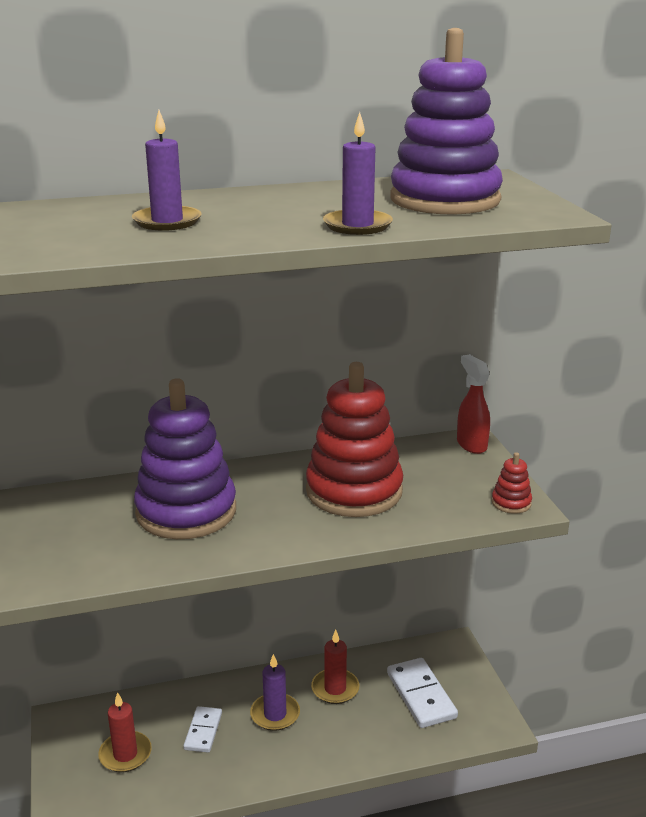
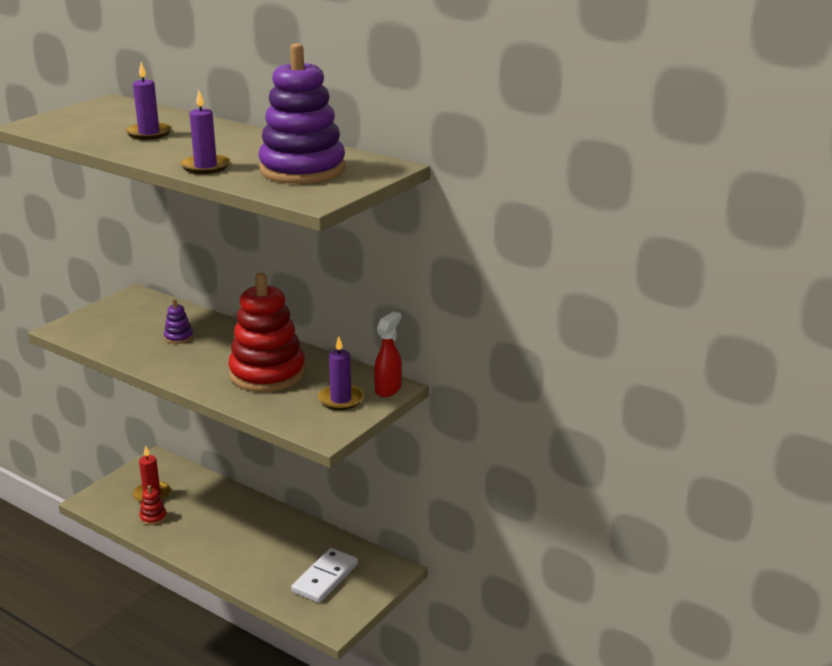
camera: 50 degrees right, 0 degrees up
(186, 511) = (178, 337): purple stacking toy -> purple stacking toy, size x0.40
(203, 731) = (198, 510): white domino -> none
(275, 714) = (240, 528): purple candle -> purple candle (341, 400)
(335, 689) = (290, 540): red candle -> none
(511, 503) = (324, 428): red stacking toy -> red stacking toy (153, 517)

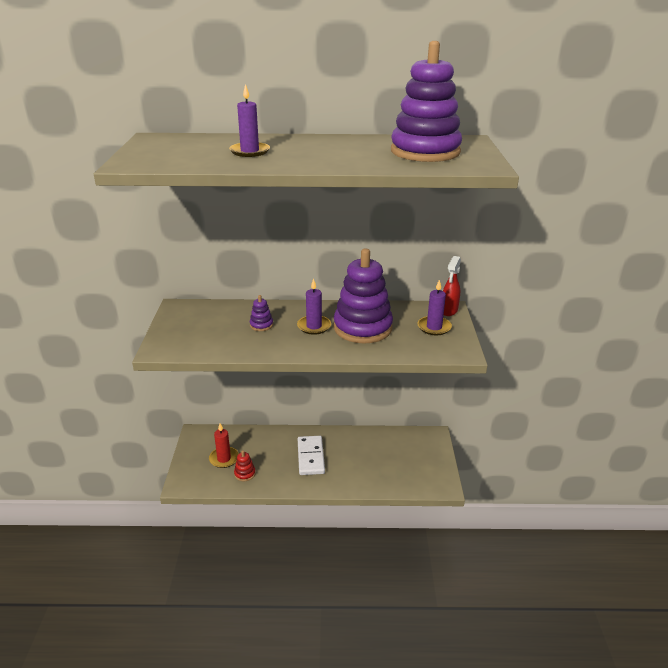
camera: 35 degrees left, 5 degrees up
(205, 167) = (356, 163): purple candle -> purple candle (314, 326)
(267, 374) = (362, 328): red stacking toy -> purple stacking toy
(325, 578) = (402, 460): white domino -> white domino (310, 457)
(388, 389) = (449, 311): red spray bottle -> red spray bottle turned 150 degrees counterclockwise

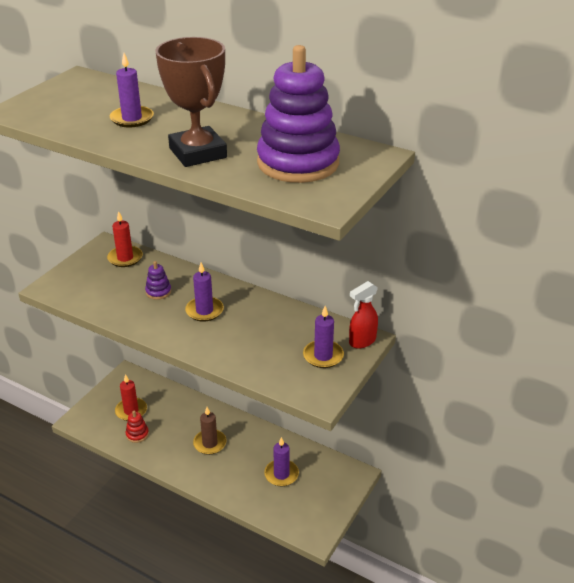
camera: 30 degrees right, 5 degrees up
(205, 311) = (125, 258): none -> red candle
(310, 457) = (210, 443): white domino -> brown candle
(341, 159) = (197, 153): none -> brown trophy
(362, 328) = (249, 330): purple stacking toy -> none
(383, 456) = (281, 474): none -> purple candle

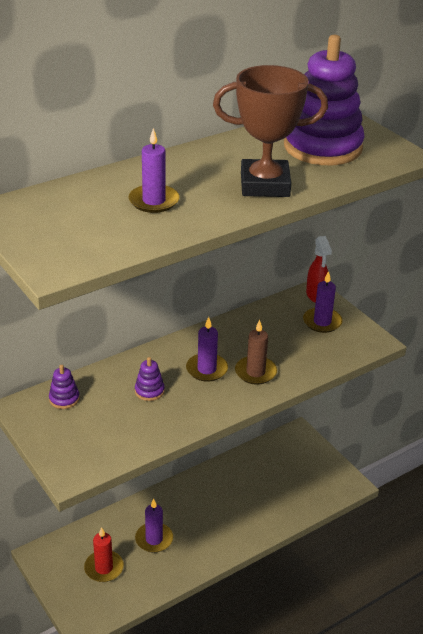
camera: 65 degrees left, 0 degrees up
(125, 258) = (64, 399): red candle -> purple stacking toy
(137, 434) = (144, 573): red stacking toy -> none
(210, 443) = (197, 518): brown candle -> brown candle (255, 372)
(281, 474) = (269, 480): purple candle -> purple candle (154, 539)

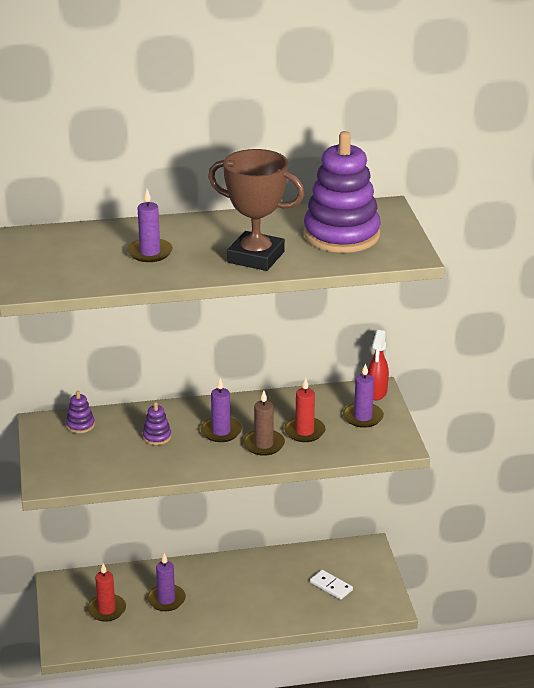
camera: 25 degrees right, 5 degrees down
(282, 349) = (304, 431): none -> red candle
(290, 480) = (331, 586): none -> white domino

